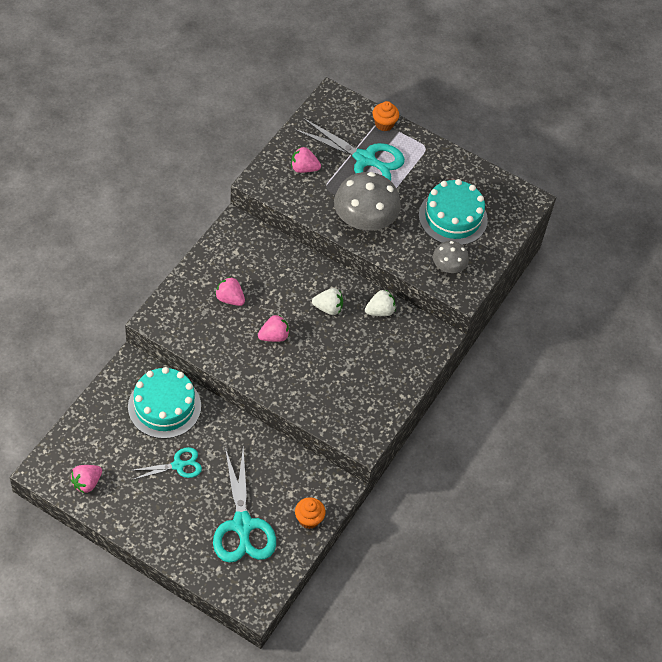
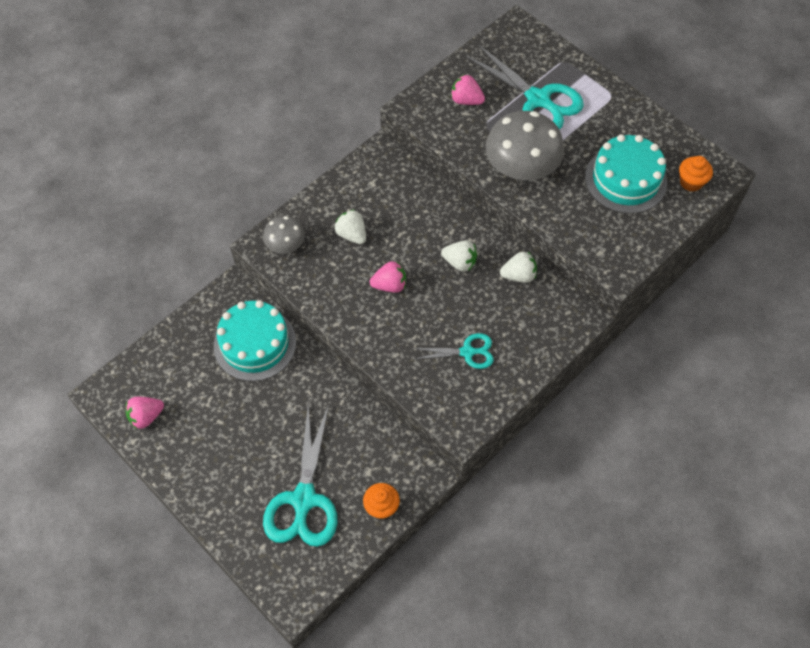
camera: 20 degrees right, 5 degrees up
(178, 465) = (251, 414): turquoise scissors -> turquoise scissors (467, 352)
(230, 299) = (351, 234): pink strawberry -> white strawberry
(384, 124) = (569, 64): orange cupcake -> orange cupcake (691, 182)
(448, 266) = (607, 236): grey mushroom -> grey mushroom (285, 245)

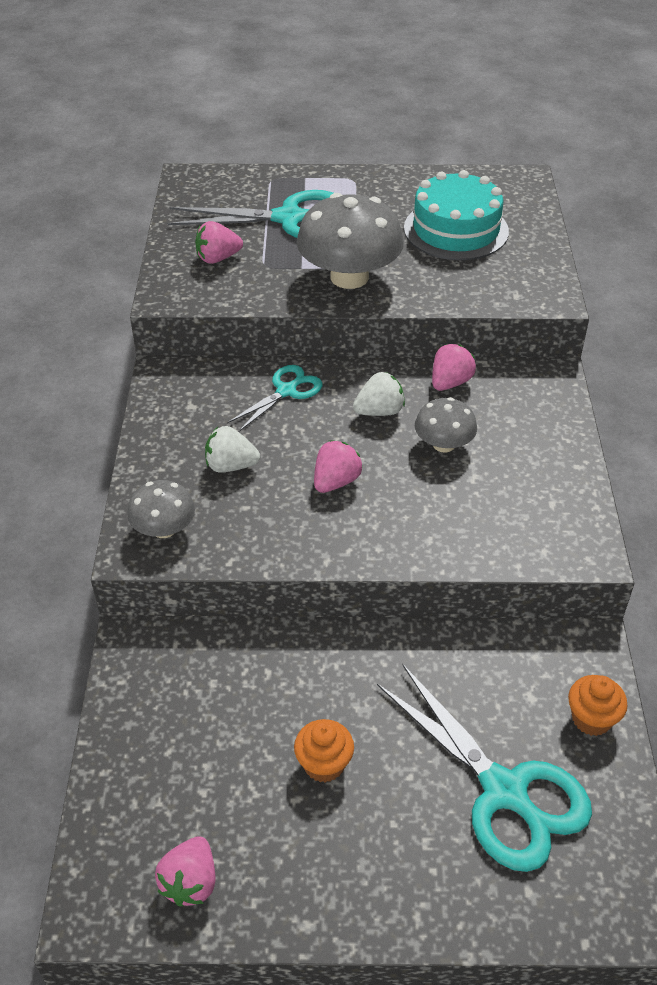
camera: 45 degrees left, 15 degrees down
(255, 344) = (233, 677): turquoise cake -> none
(467, 352) = (496, 481): turquoise scissors -> turquoise scissors (286, 391)
(468, 309) = (443, 444): none -> grey mushroom
(518, 275) = (450, 382): white strawberry -> pink strawberry
(691, 182) = (511, 199): orange cupcake -> orange cupcake (324, 764)

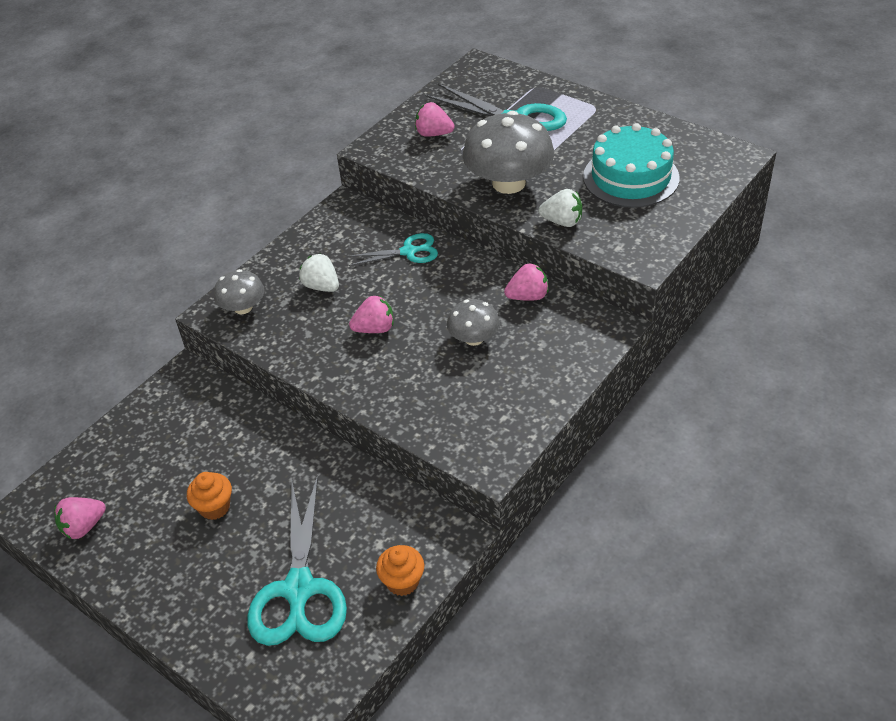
camera: 40 degrees right, 0 degrees up
(379, 411) = (455, 294): white strawberry -> white strawberry (562, 221)

